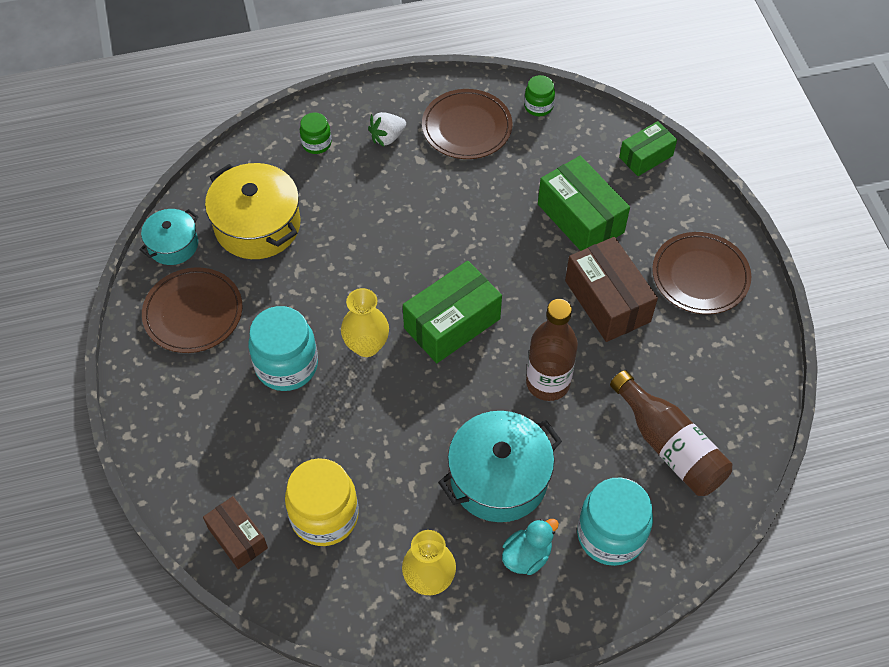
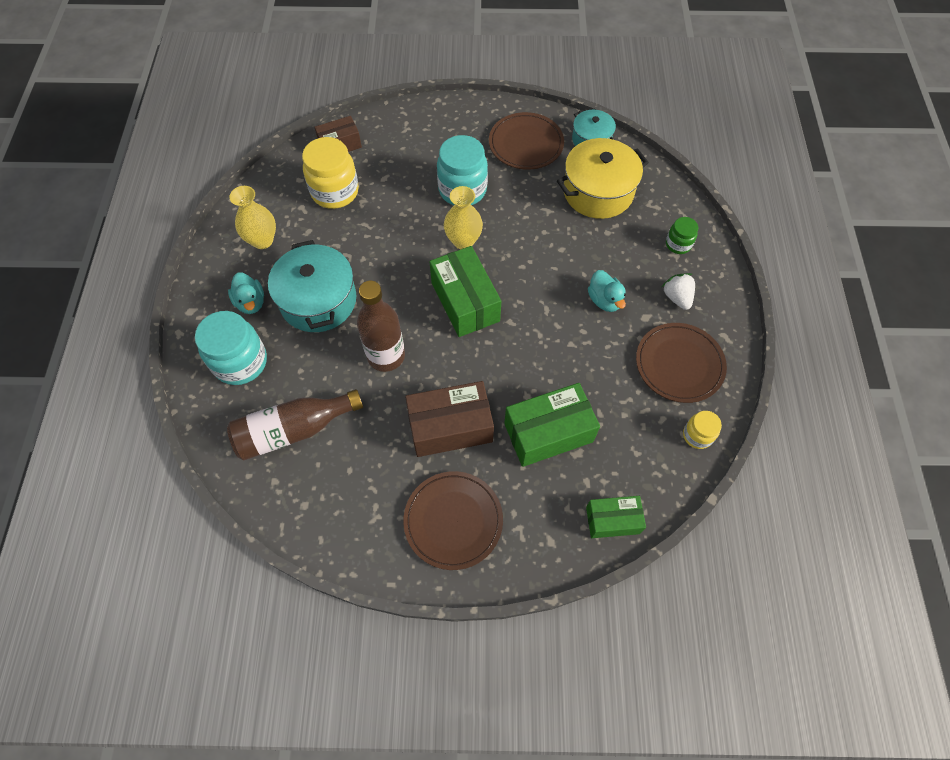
camera: 105 degrees right, 5 degrees up
(410, 197) = (604, 300): none -> turquoise duck
(538, 106) = (697, 435): green jar -> yellow jar
(646, 156) = (612, 520): green box -> green box turned 75 degrees counterclockwise

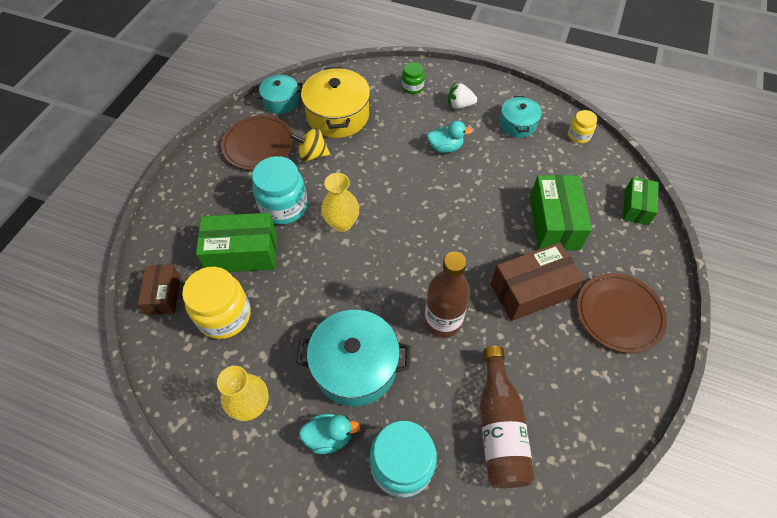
camera: 70 degrees left, 5 degrees down
(450, 427) = (531, 290): brown box -> brown box turned 60 degrees clockwise
(465, 302) = (408, 241): green box -> green box (242, 253)
(535, 189) = (312, 155): none -> yellow spinning top
(679, 364) = (517, 124): brown plate -> turquoise pot

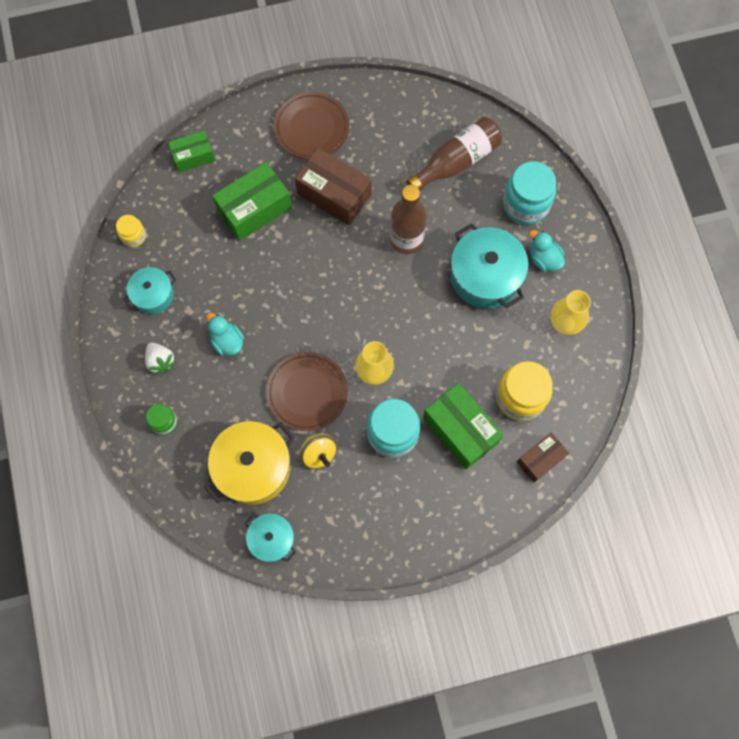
camera: 125 degrees left, 15 degrees up
(258, 145) = (342, 514): brown plate -> brown plate (307, 392)

